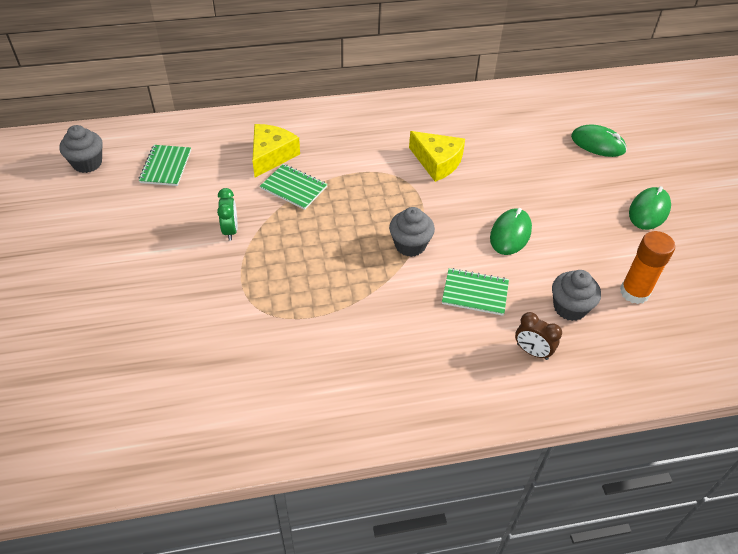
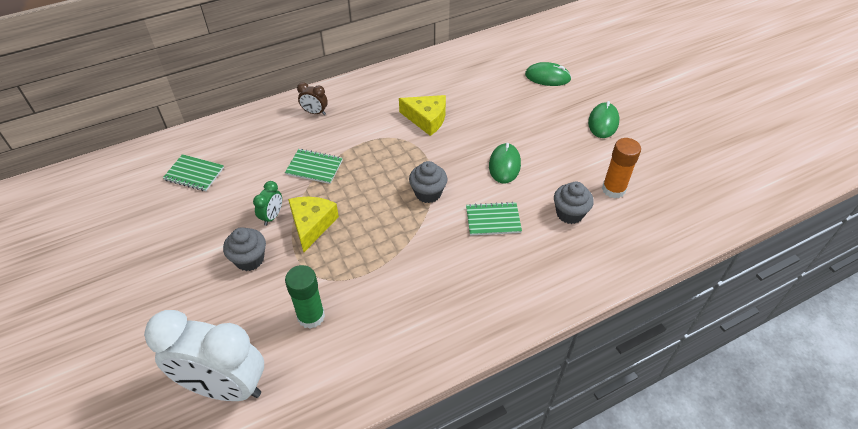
camera: 15 degrees left, 0 degrees up
(87, 163) = (120, 187): grey cupcake -> grey cupcake (249, 259)
(118, 399) = (224, 387): none -> white clock
(166, 166) = (194, 174): green notebook -> green notebook turned 60 degrees counterclockwise
(230, 230) = (272, 216): green clock -> green clock turned 45 degrees clockwise
(234, 348) = (311, 316): none -> green glue stick
(271, 155) = (285, 144): yellow cheese -> yellow cheese (312, 225)
(532, 351) = (553, 256): brown clock -> brown clock (315, 112)

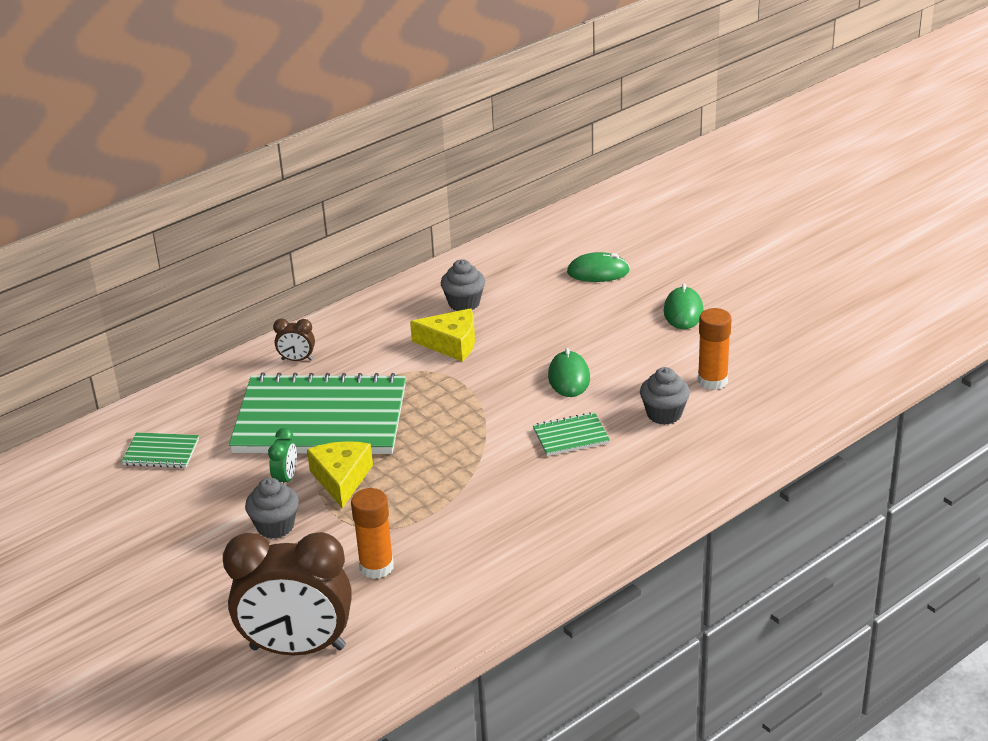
camera: 10 degrees left, 15 degrees down
(224, 387) = (297, 648): white clock -> brown clock
(311, 316) = (376, 567): green glue stick -> orange glue stick
(314, 167) = (320, 419): green notebook -> green notebook, size x2.49
(428, 193) = (480, 422): grey cupcake -> grey cupcake (464, 303)

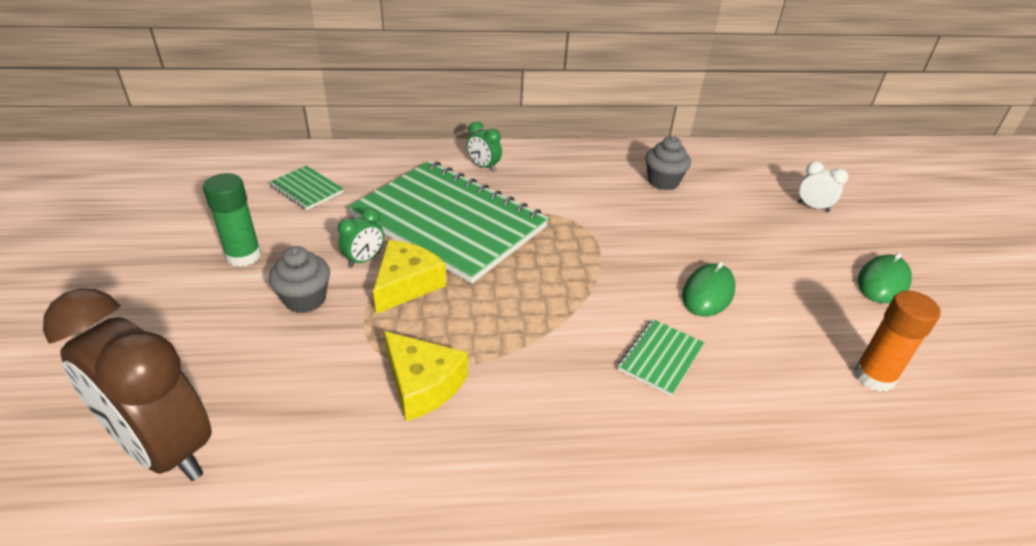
camera: 30 degrees right, 5 degrees up
(181, 524) = (243, 256): none -> green glue stick
(297, 360) = (483, 166): brown clock -> green clock
(376, 567) = (335, 397): orange glue stick -> none
(451, 344) = (621, 210): yellow cheese -> yellow cheese (422, 384)
(571, 436) = (660, 358): green notebook -> green notebook turned 75 degrees counterclockwise
(598, 272) = (813, 207): green mouse -> white clock
(664, 414) = (787, 388): grey cupcake -> none

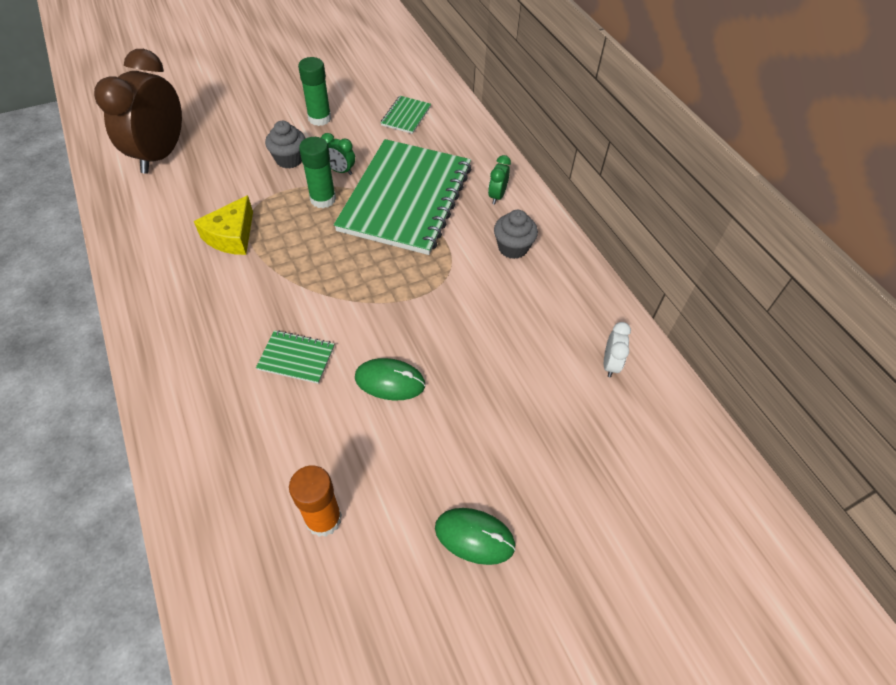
camera: 70 degrees right, 15 degrees up
(406, 284) = (323, 199): yellow cheese -> green glue stick
(663, 181) = (554, 325): grey cupcake -> grey cupcake (513, 248)
(813, 207) = (588, 467): white clock -> white clock (610, 364)

